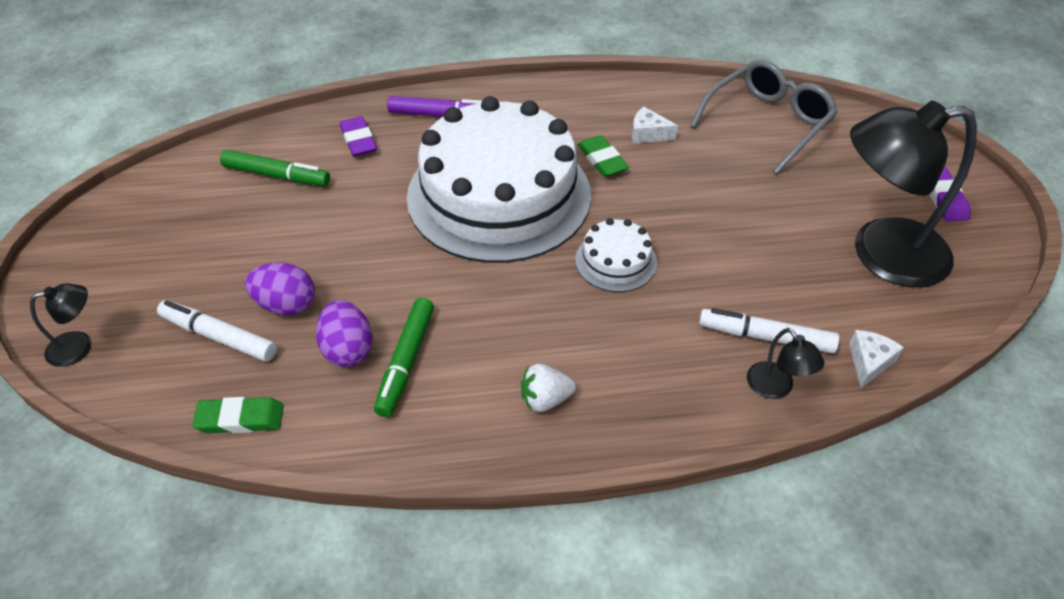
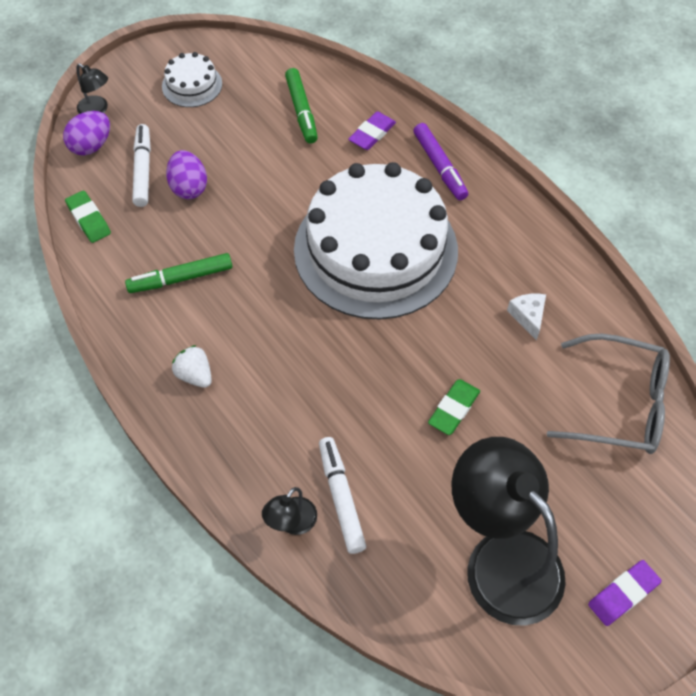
camera: 60 degrees right, 10 degrees up
(348, 349) = (172, 241): purple egg -> purple egg (91, 146)
(602, 160) = (468, 298): green eraser -> green eraser (453, 409)
(616, 261) = (356, 359): white cake -> white cake (192, 85)
(869, 362) = (360, 585): white cheese -> none

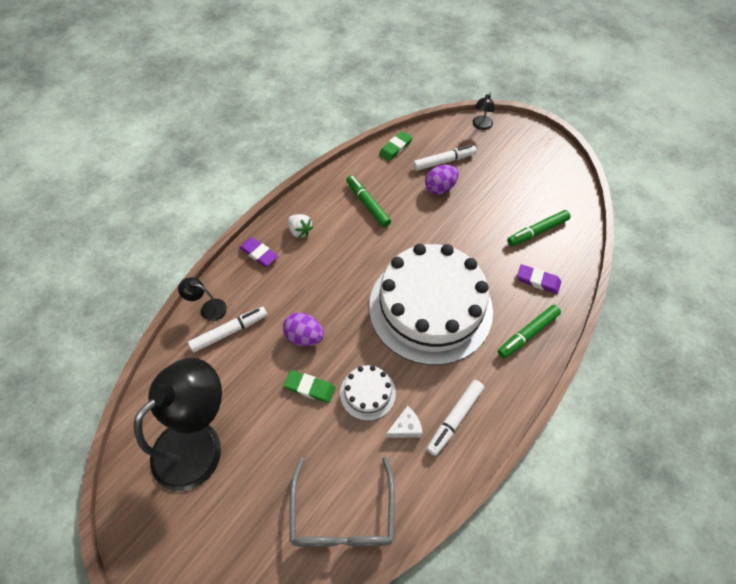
camera: 75 degrees right, 0 degrees up
(91, 146) = (451, 132): purple egg -> purple egg (304, 336)
(192, 85) = (527, 165): white cake -> white cake (367, 393)
(195, 375) = (300, 231): white strawberry -> white strawberry turned 105 degrees clockwise
(439, 166) = (527, 334): purple marker -> green marker
(527, 266) = (455, 419): none -> white marker
(623, 594) = (179, 538): purple eraser -> purple eraser (259, 253)

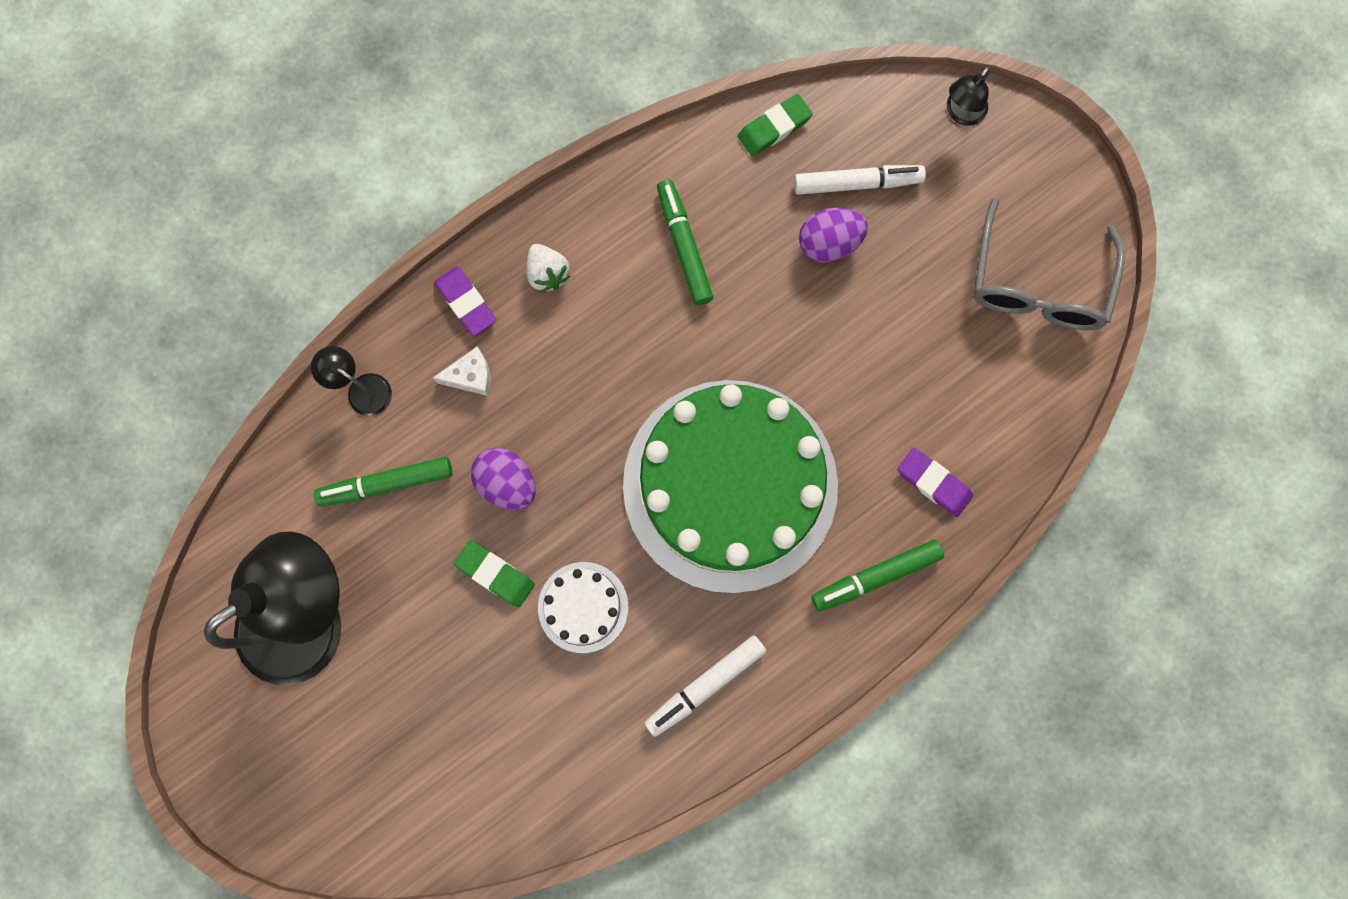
camera: 15 degrees right, 20 degrees up
(229, 331) = (389, 442): white marker -> none
(343, 515) = (496, 781): grey glasses -> grey glasses (1037, 283)
(405, 427) = (625, 678): white cheese -> white cheese (471, 376)
(430, 307) = (730, 485): white cake -> green cake
(537, 232) = (973, 384): green marker -> green marker (386, 484)

